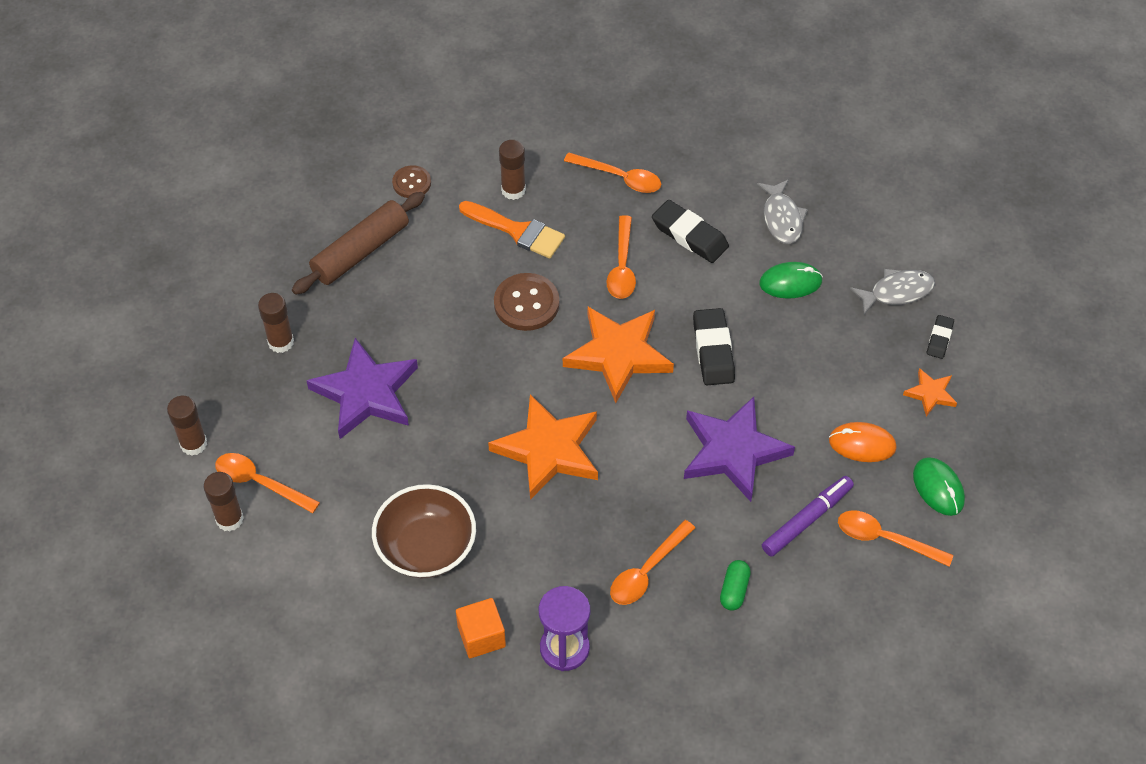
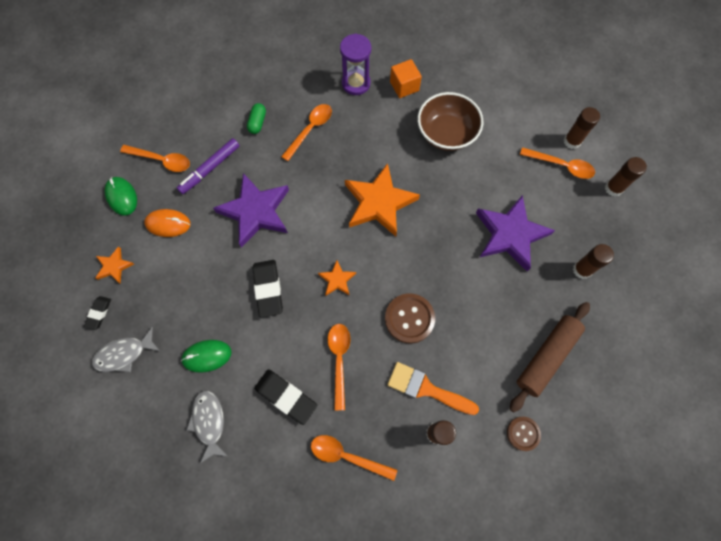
camera: 175 degrees right, 15 degrees up
(618, 355) = (337, 280): orange star -> orange star, size x0.48

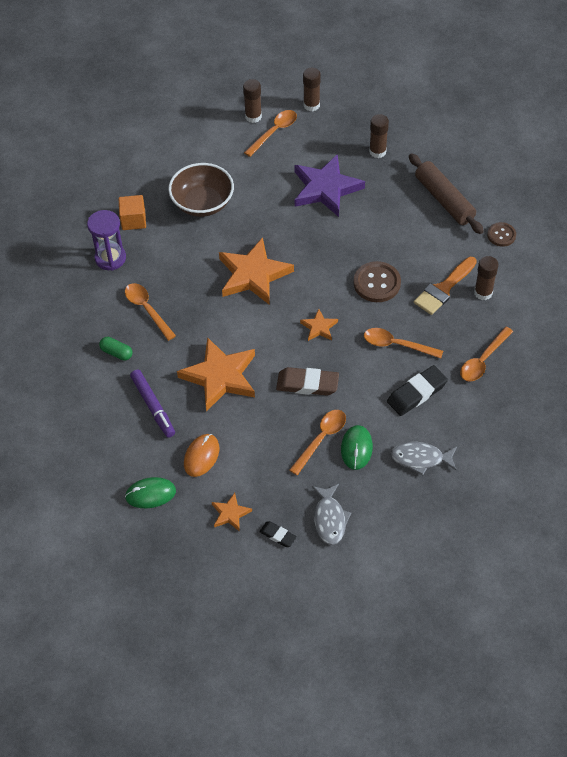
camera: 70 degrees left, 15 degrees down
(162, 160) = (123, 448): orange spoon -> orange spoon (321, 439)
(256, 211) = (220, 376): purple star -> orange star
(268, 289) = (307, 384): black eraser -> brown eraser

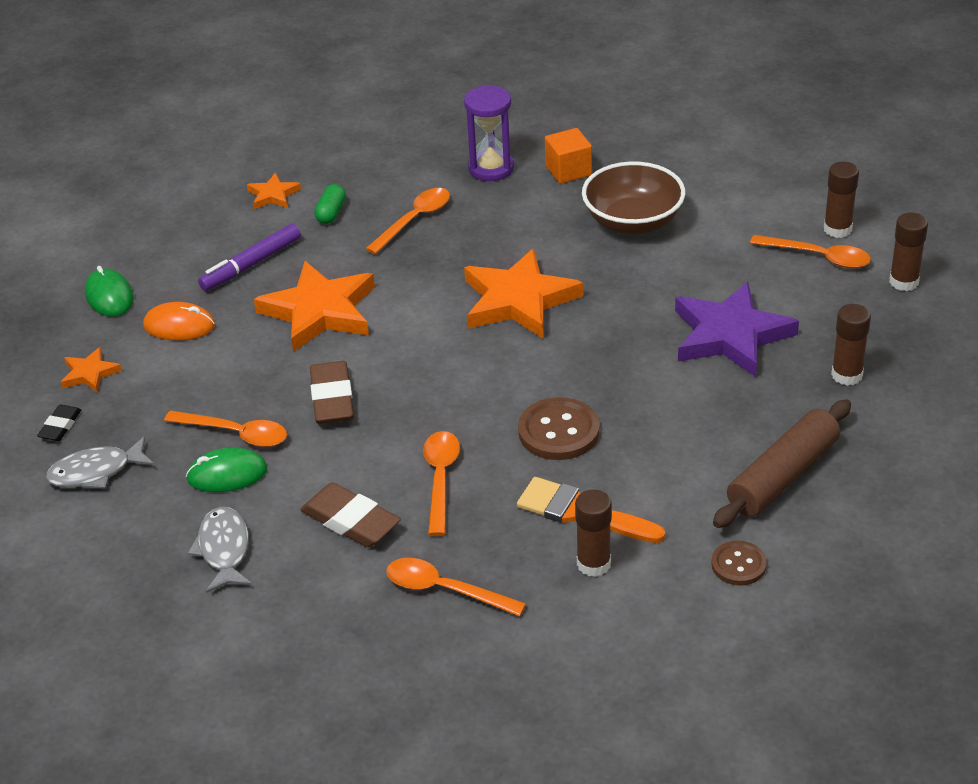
camera: 75 degrees right, 15 degrees down
(319, 327) = (444, 387): orange star -> orange star (273, 195)
(417, 393) = (351, 521): black eraser -> brown eraser

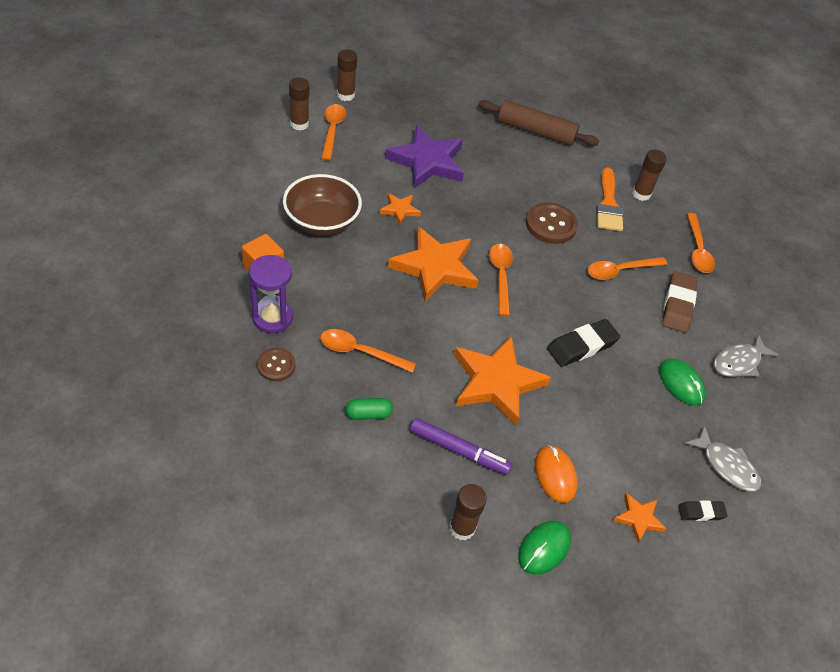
camera: 120 degrees left, 10 degrees up
(236, 434) = (644, 391): orange spoon -> orange spoon (501, 276)
(273, 195) = (355, 469): orange star -> orange star (399, 210)
(332, 398) = (582, 346): brown eraser -> black eraser
(738, 565) = (607, 142): brown button -> brown button (276, 365)
(847, 375) = (442, 113): brown glue stick -> brown glue stick (462, 528)

